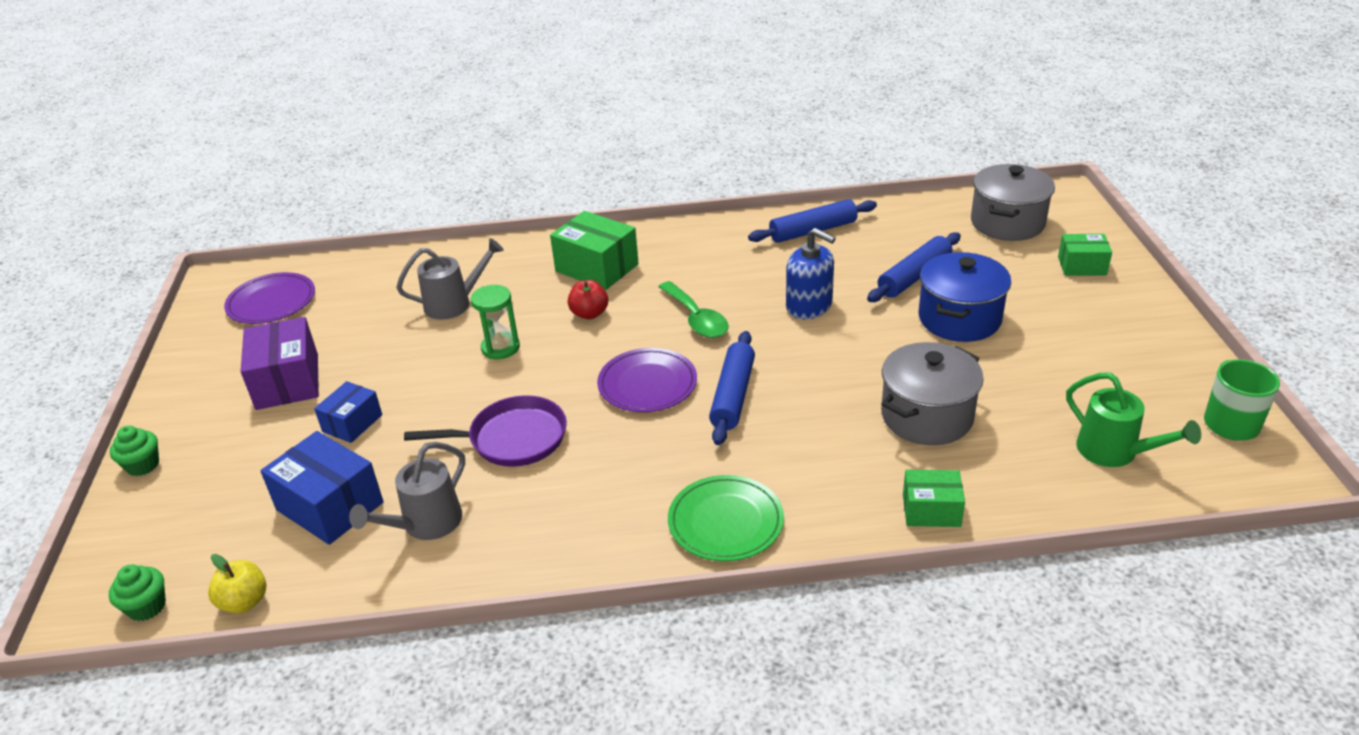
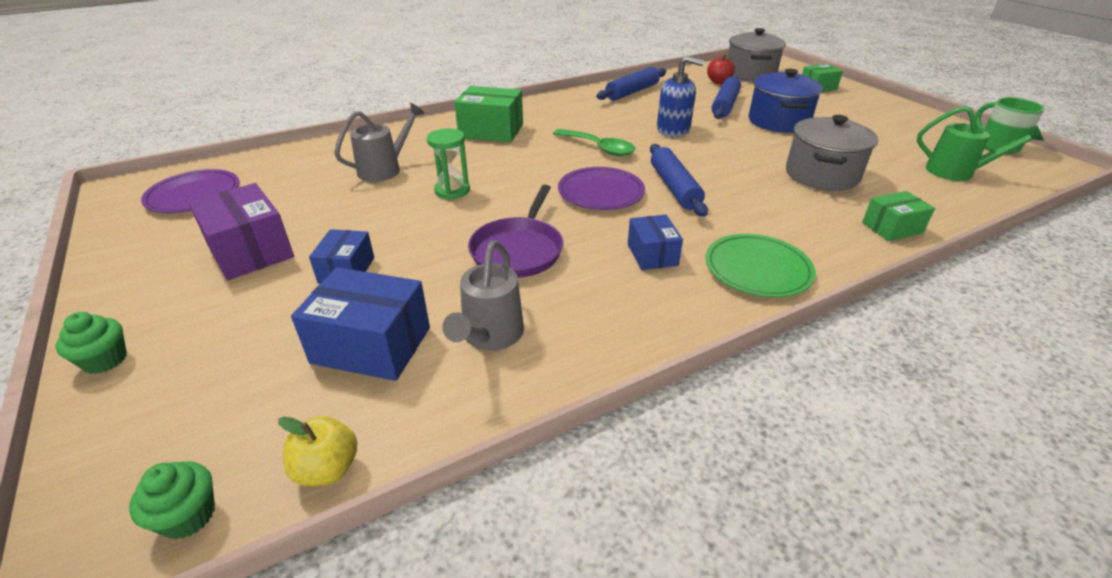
camera: 25 degrees left, 0 degrees up
(512, 438) = (518, 250): purple pan -> purple pan turned 135 degrees clockwise
(589, 314) = (511, 158): red apple -> red apple (718, 82)
(635, 476) = (652, 254): none -> blue box

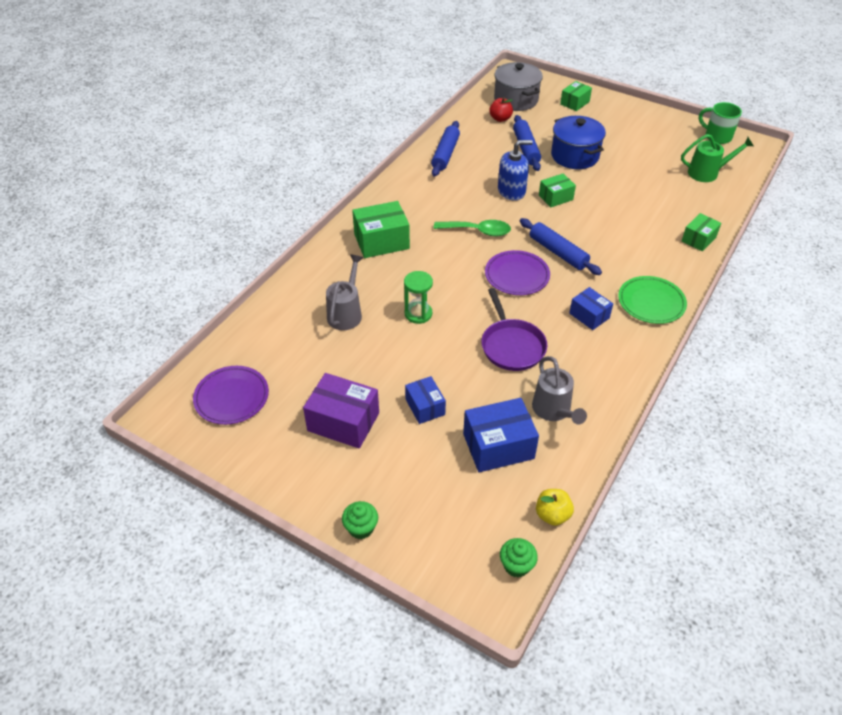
camera: 30 degrees left, 10 degrees up
(721, 145) = (555, 197): none -> green box
(821, 175) = (635, 205): grey pot -> none

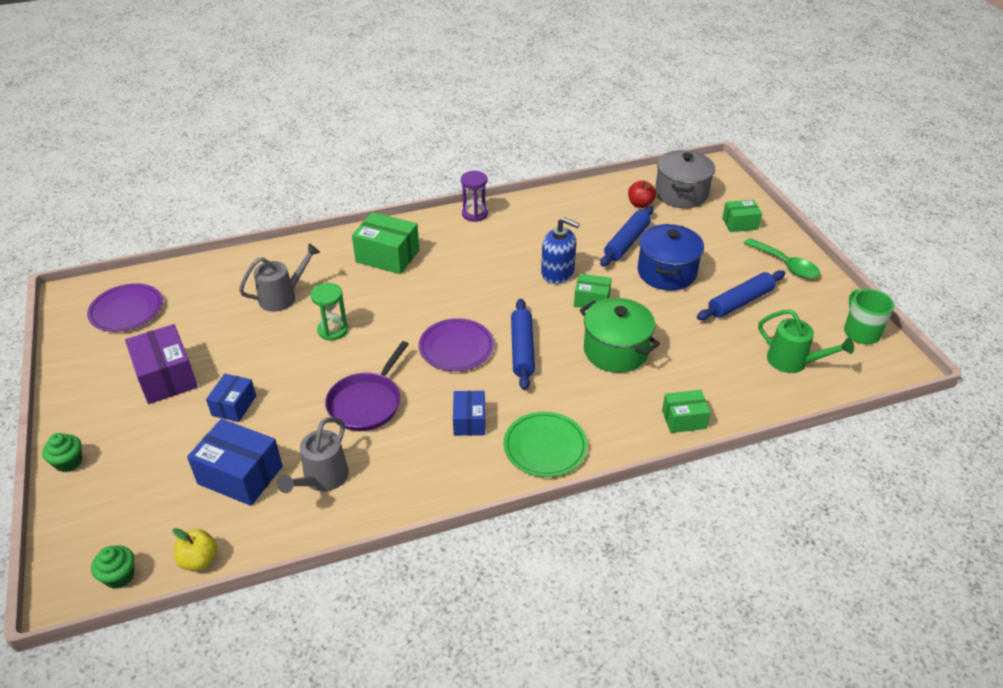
camera: 40 degrees right, 5 degrees down
(401, 179) = (475, 214): none -> purple hourglass
(445, 154) = (543, 211): blue rolling pin -> blue rolling pin (740, 302)
(478, 231) = (477, 291): green spoon -> green spoon (786, 265)
(611, 221) = (615, 351): none -> green pot

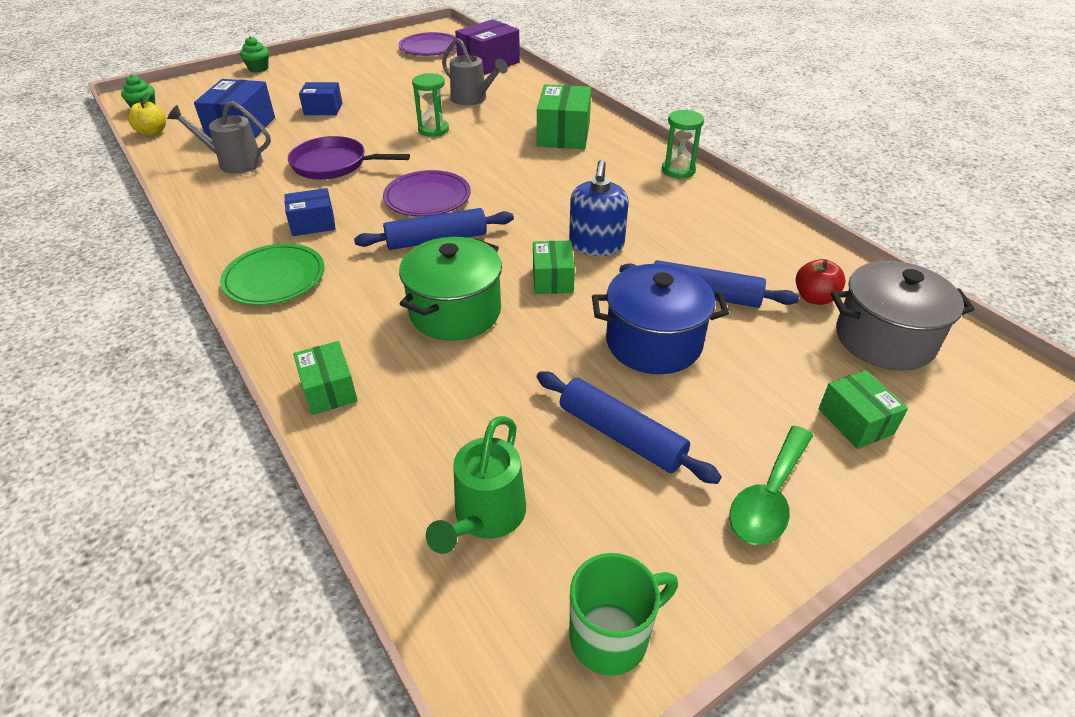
camera: 75 degrees right, 0 degrees up
(166, 377) = (354, 78): purple box -> purple box (488, 63)
(475, 214) = (678, 170): purple hourglass -> green hourglass

